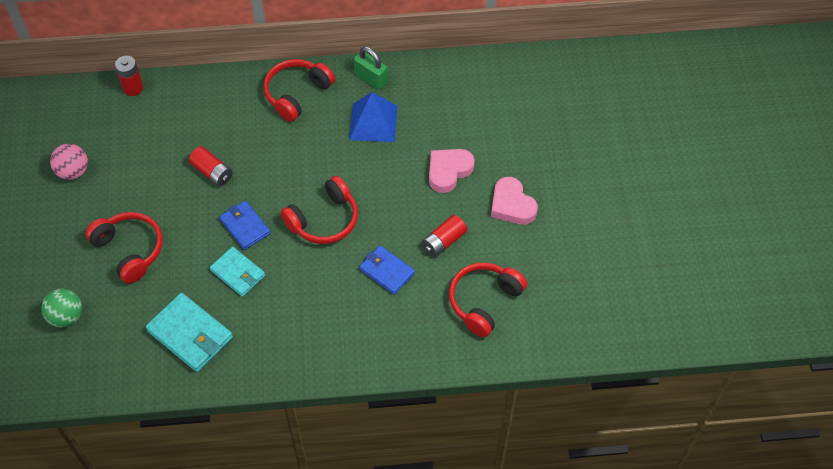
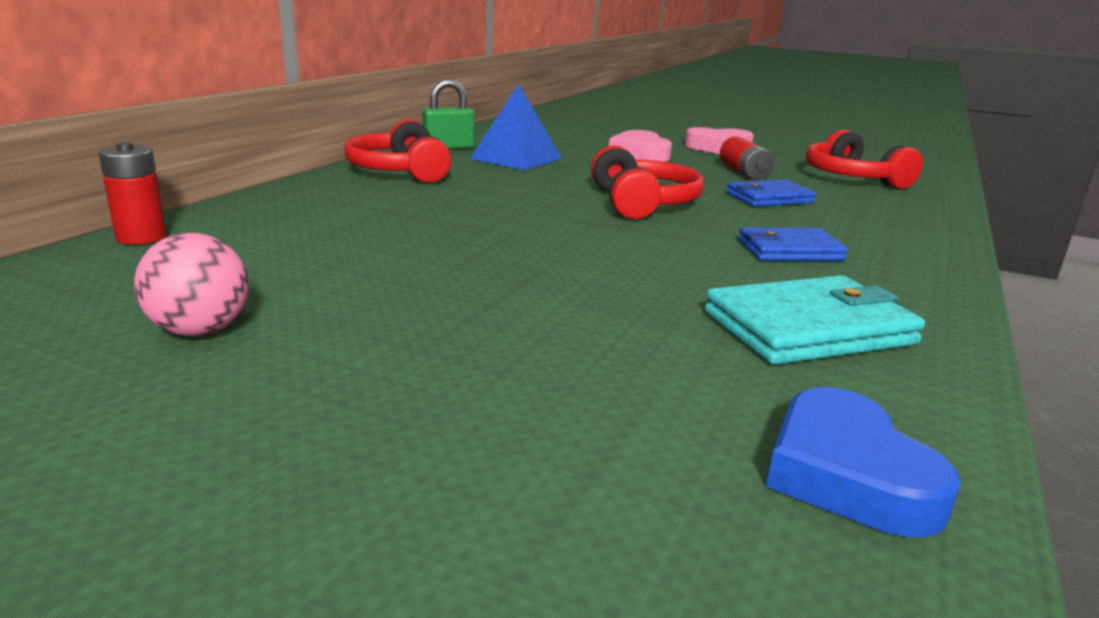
camera: 60 degrees left, 35 degrees down
(66, 316) = (640, 460): green ball -> none
(87, 366) = (847, 474): none -> blue heart
(129, 250) = (519, 330): red headphones -> none
(212, 172) = (445, 233): red battery -> none
(238, 273) = (688, 264): turquoise wallet -> none
(245, 226) = (593, 239): blue wallet -> blue wallet (789, 250)

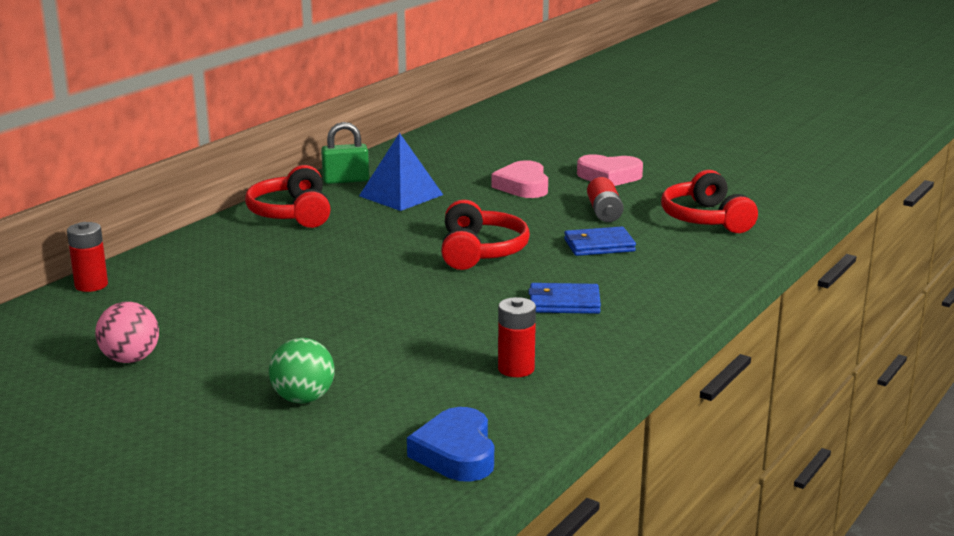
camera: 10 degrees right, 0 degrees up
(515, 384) = (303, 399): none -> green ball
(808, 328) = (516, 369): turquoise wallet -> red battery

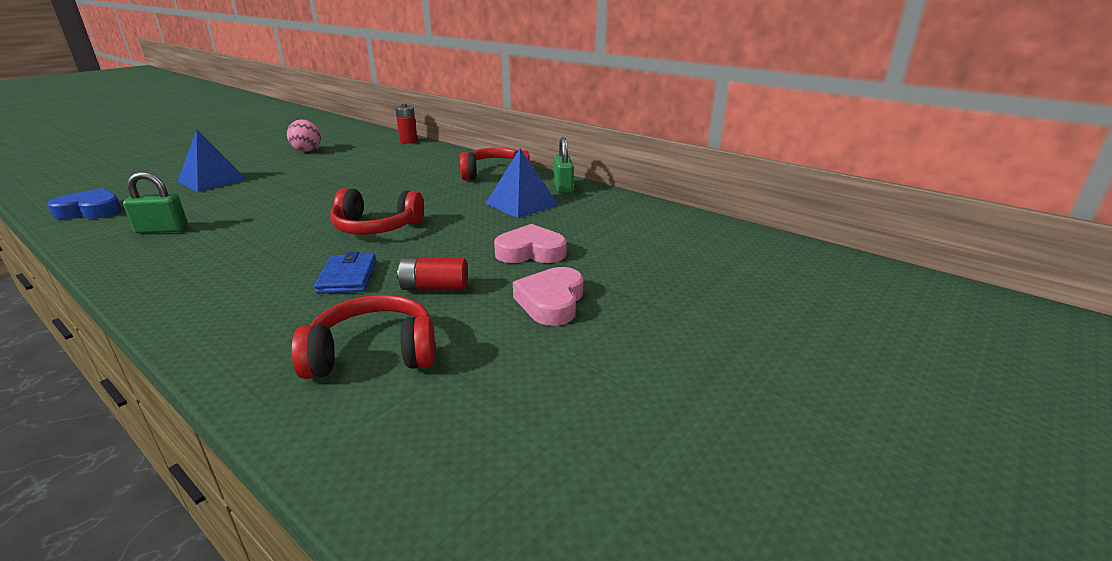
camera: 95 degrees right, 5 degrees up
(303, 399) = (212, 180): green ball -> blue pyramid
(516, 369) = (162, 230): red battery -> green padlock
(564, 303) = (242, 252): blue wallet -> none

